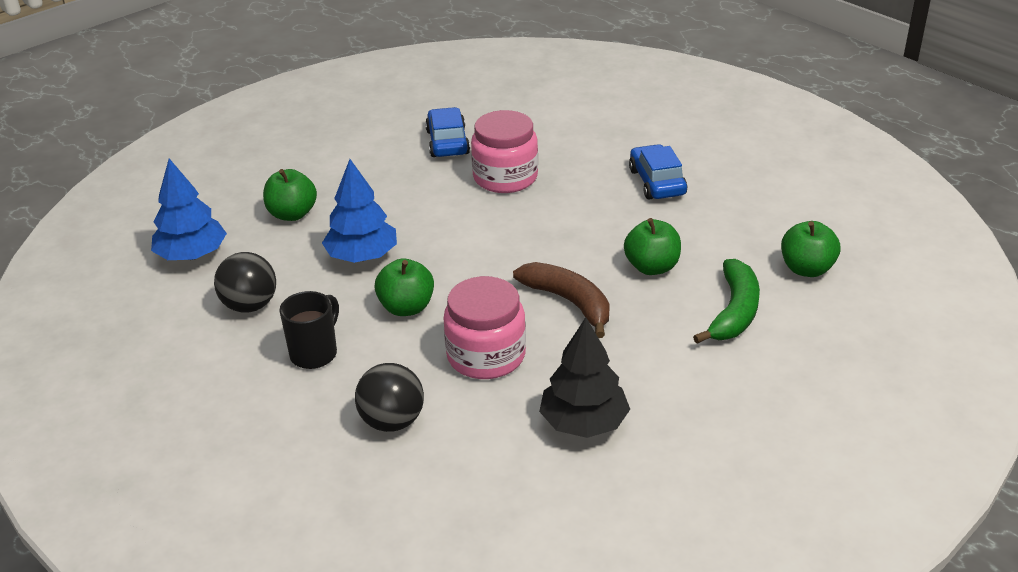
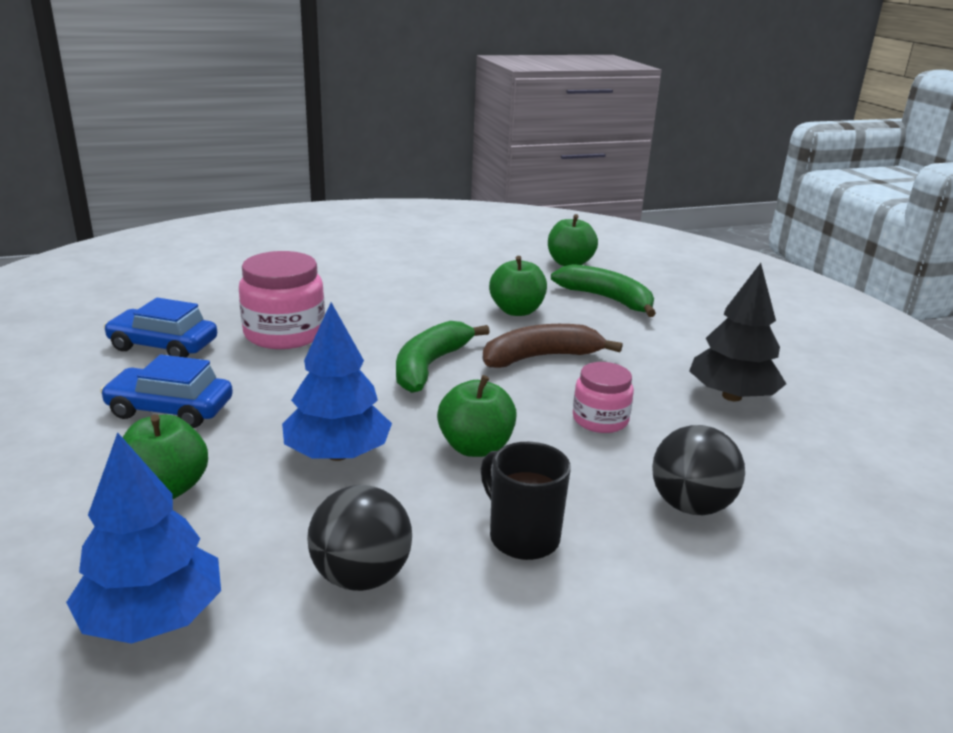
camera: 70 degrees left, 10 degrees down
(486, 355) = (600, 420): pink jar -> pink jar, size x0.60
(509, 254) = (430, 366): none -> green banana
(657, 182) = (387, 276): blue car -> blue car (170, 409)

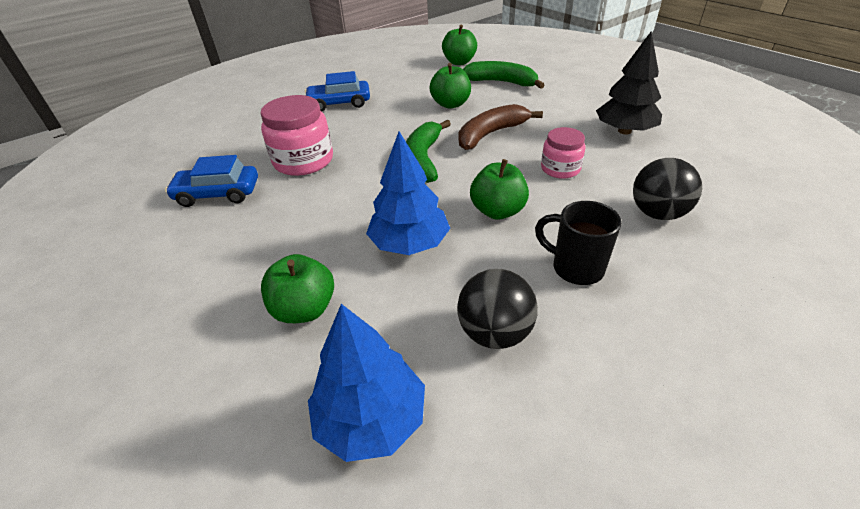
camera: 15 degrees left, 15 degrees up
(170, 409) = (261, 244): blue car -> blue car (339, 103)

